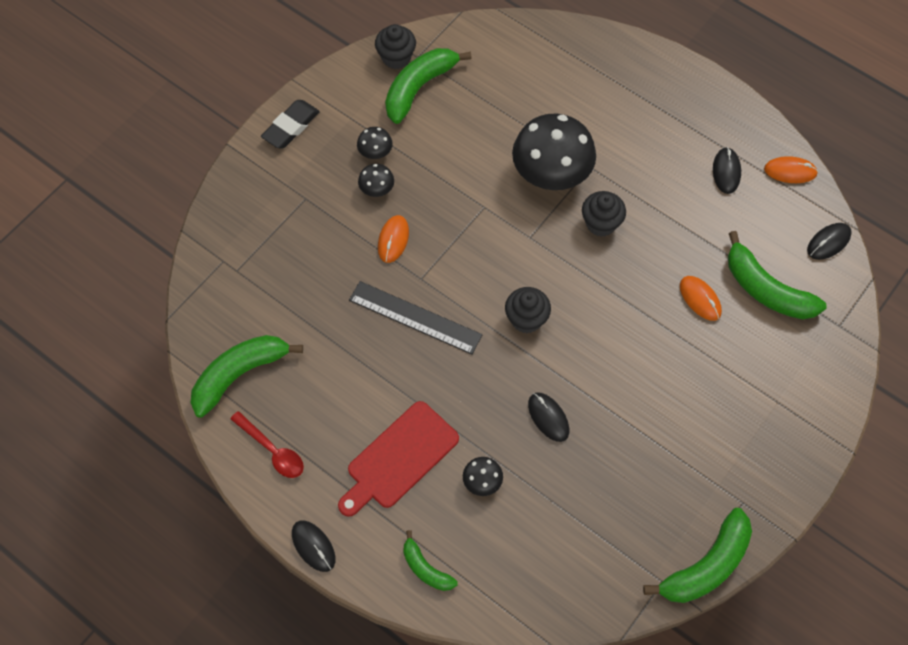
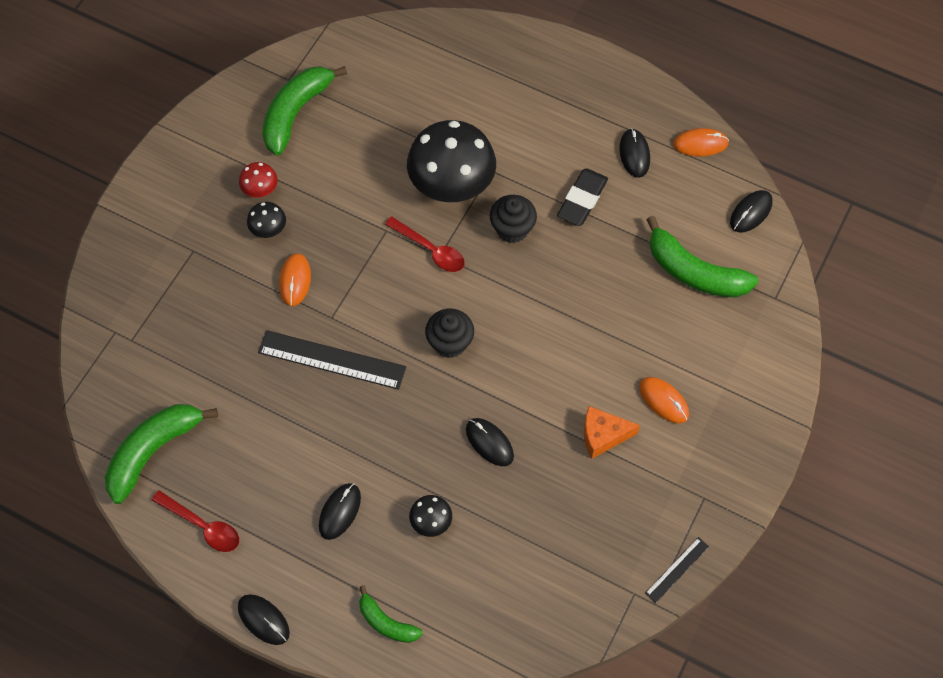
camera: 10 degrees left, 0 degrees up
(291, 127) = (164, 175): black eraser -> black eraser (582, 200)
(375, 152) = (260, 189): black mushroom -> red mushroom
(396, 57) = (266, 83): black cupcake -> none
(399, 458) = (340, 512): red cutting board -> black mouse
(522, 231) = (430, 250): none -> red spoon
(655, 428) = (603, 435): none -> orange cheese
(700, 299) = (627, 293): orange mouse -> orange mouse (663, 401)
(706, 566) = (677, 569): green banana -> black ruler

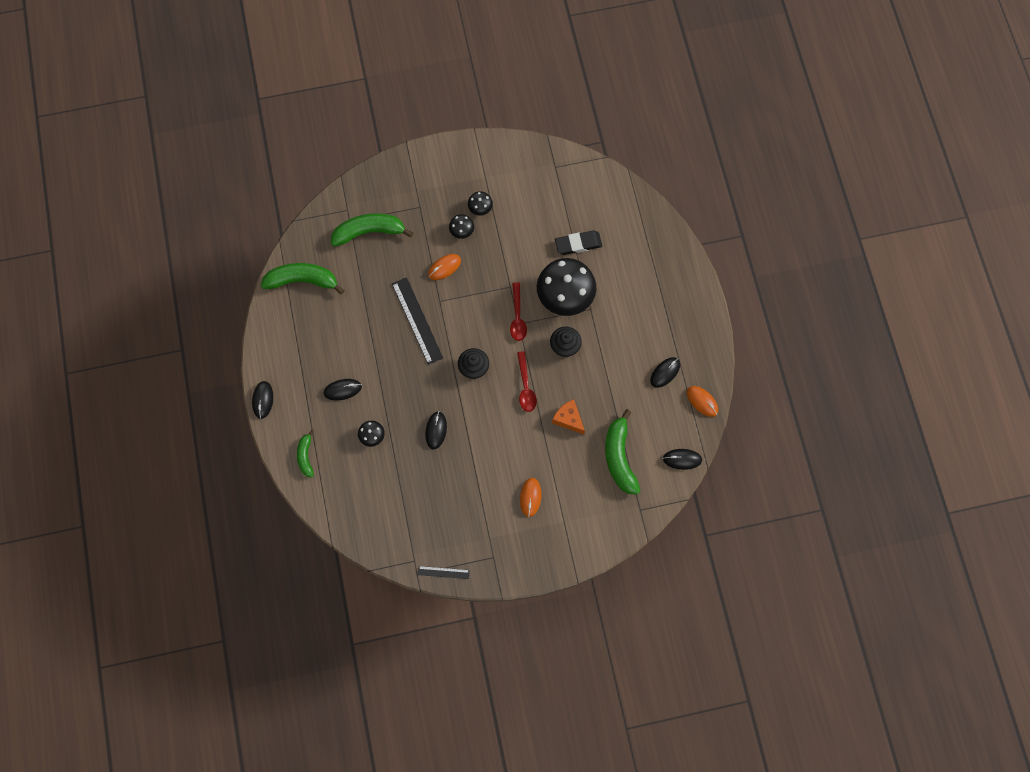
camera: 50 degrees right, 10 degrees up
(203, 526) = (285, 334): red spoon -> red spoon (525, 387)
(260, 189) = (480, 208): red mushroom -> black mushroom
(296, 113) = (539, 187): green banana -> green banana (369, 232)
(582, 200) = (613, 367): black eraser -> black eraser (578, 244)
(603, 435) = (486, 482): orange cheese -> orange cheese (568, 419)

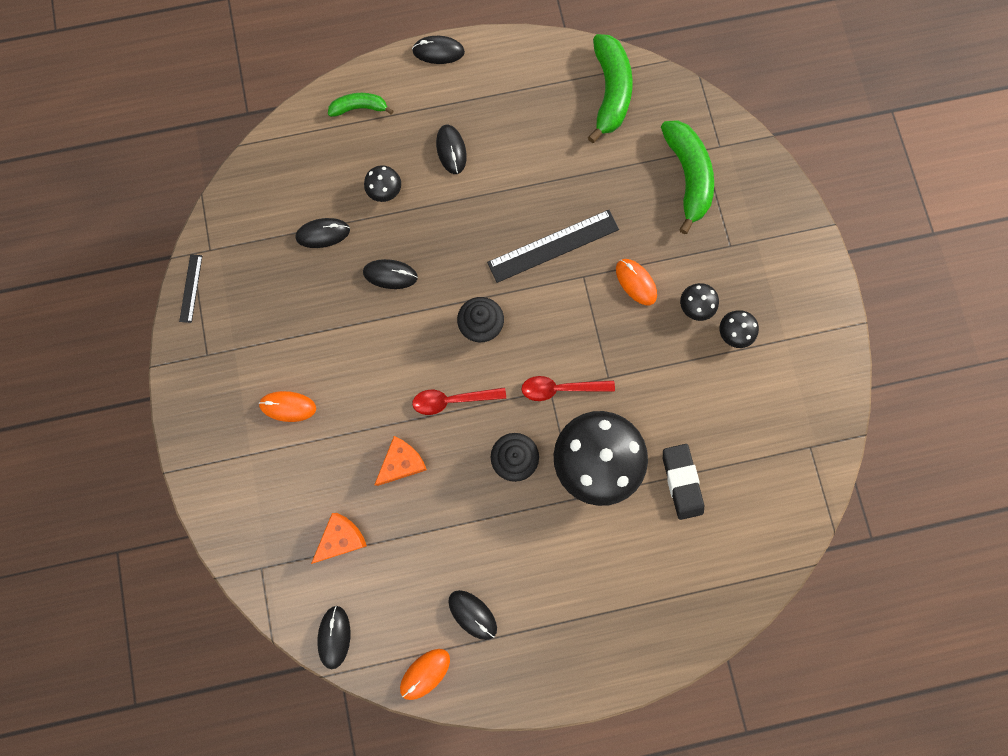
camera: 90 degrees right, 5 degrees up
(404, 479) = (323, 234): none -> black mouse
(619, 457) = (342, 538): green banana -> orange cheese

